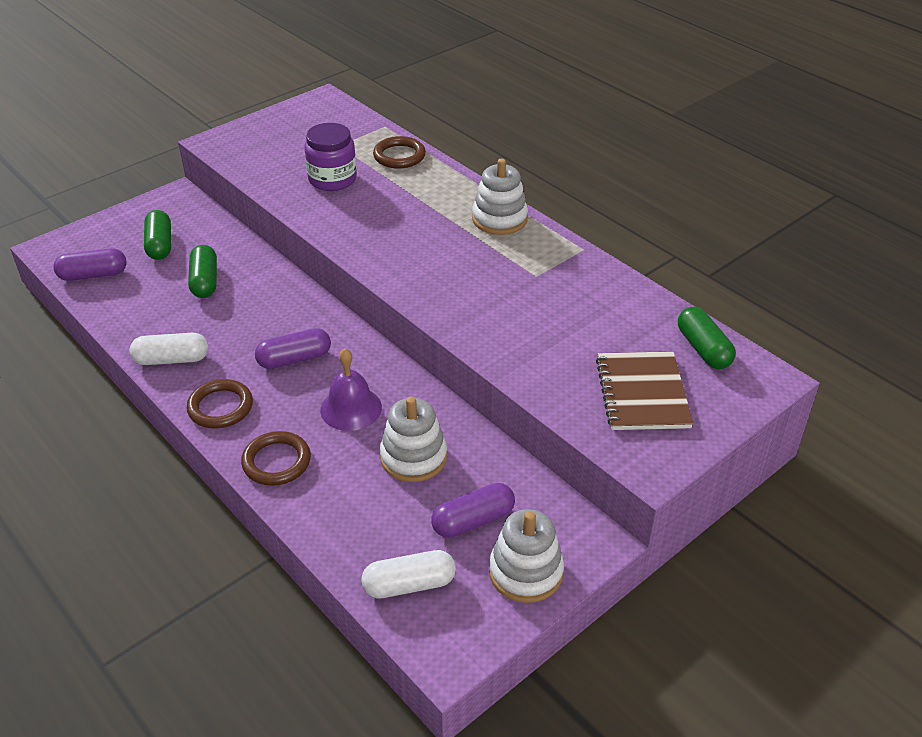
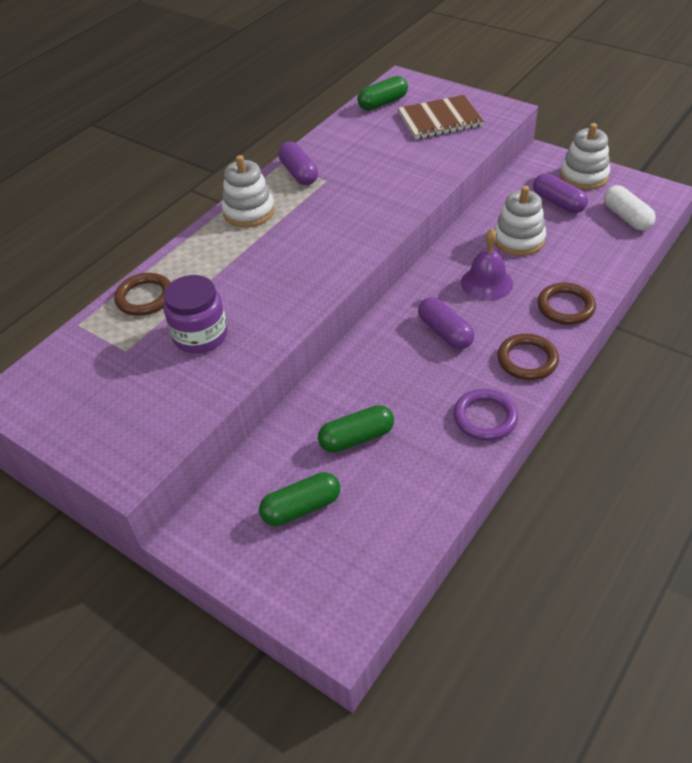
camera: 100 degrees left, 5 degrees up
(93, 275) = (378, 551): purple capsule -> purple capsule (298, 173)
(172, 359) = (485, 417): white capsule -> purple ring

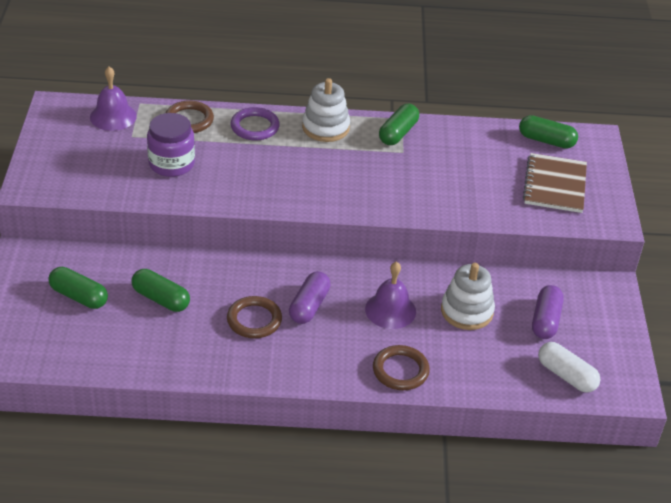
camera: 50 degrees right, 5 degrees down
(78, 353) = (113, 116): none -> purple bell
(298, 173) = (398, 133): purple capsule -> green capsule
(440, 119) = (555, 185): brown notebook -> brown notebook turned 60 degrees clockwise
(485, 417) = (231, 363): purple ring -> purple ring (255, 127)
(527, 360) = (315, 367): brown ring -> brown ring (254, 320)
(584, 176) = (605, 326): white stacking toy -> none
(626, 217) = (566, 375): white capsule -> white capsule turned 75 degrees counterclockwise

